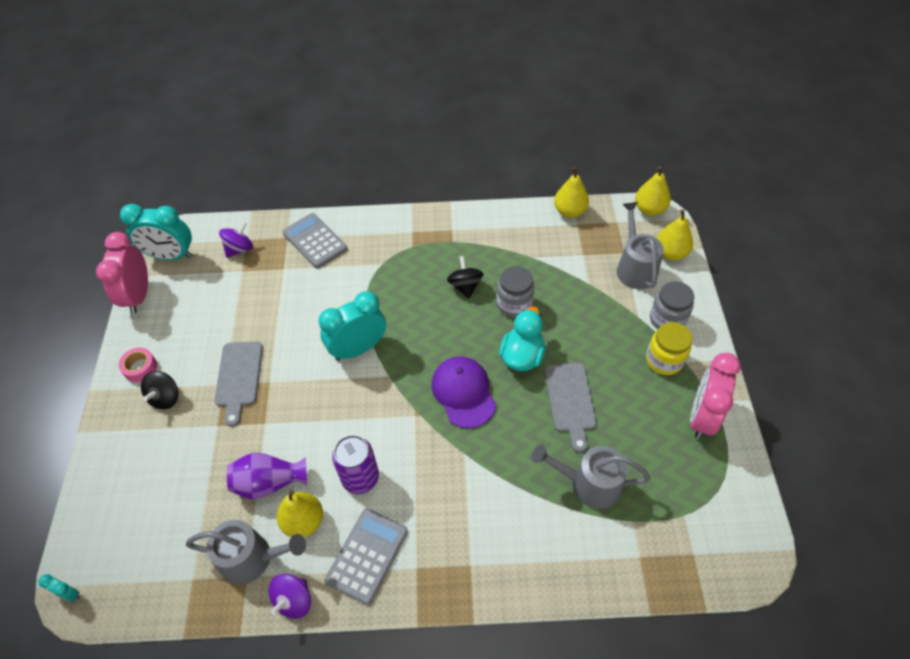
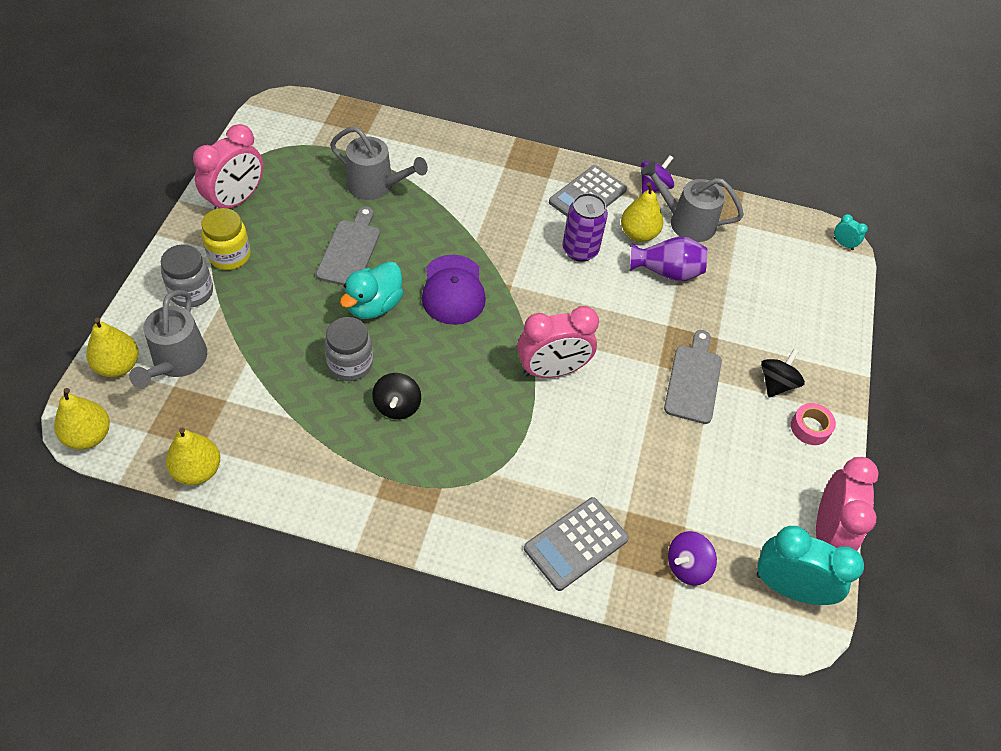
camera: 170 degrees left, 0 degrees up
(315, 241) = (576, 543): grey calculator -> grey calculator turned 75 degrees clockwise
(358, 348) = (552, 370): turquoise clock -> pink clock

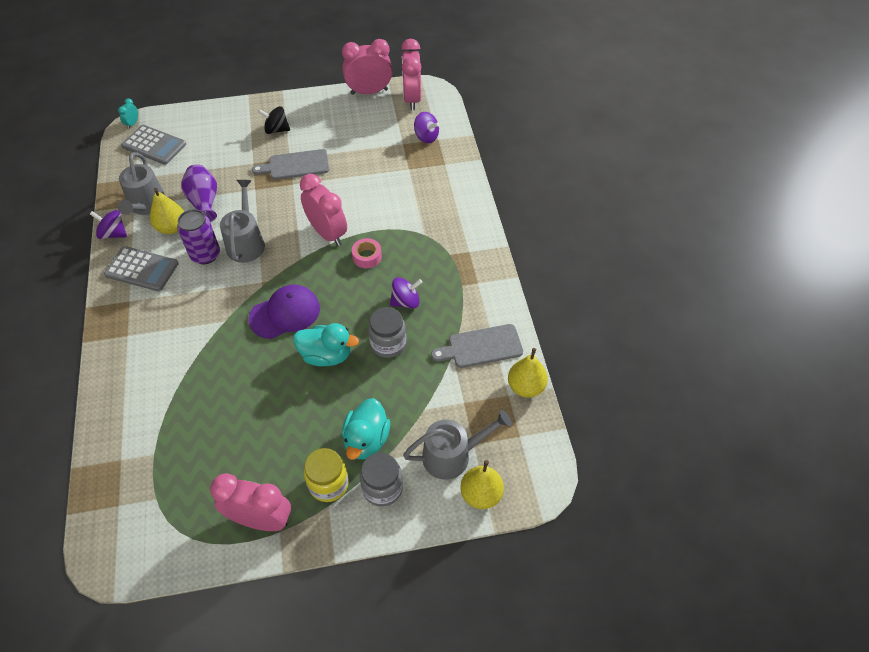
camera: 110 degrees left, 0 degrees up
(88, 436) = (547, 472): yellow pear -> none
(251, 300) = (366, 440): none -> turquoise duck
(350, 250) = (278, 398): grey cutting board -> grey cutting board (481, 347)
(375, 186) = (192, 417): grey watering can -> grey watering can (246, 242)
(397, 406) = (406, 301): black spinning top -> purple spinning top
(576, 543) = (444, 183): grey calculator -> grey calculator (154, 145)
(788, 587) = (412, 99): turquoise clock -> pink clock
(810, 428) = (302, 110): pink tape -> pink tape (367, 257)

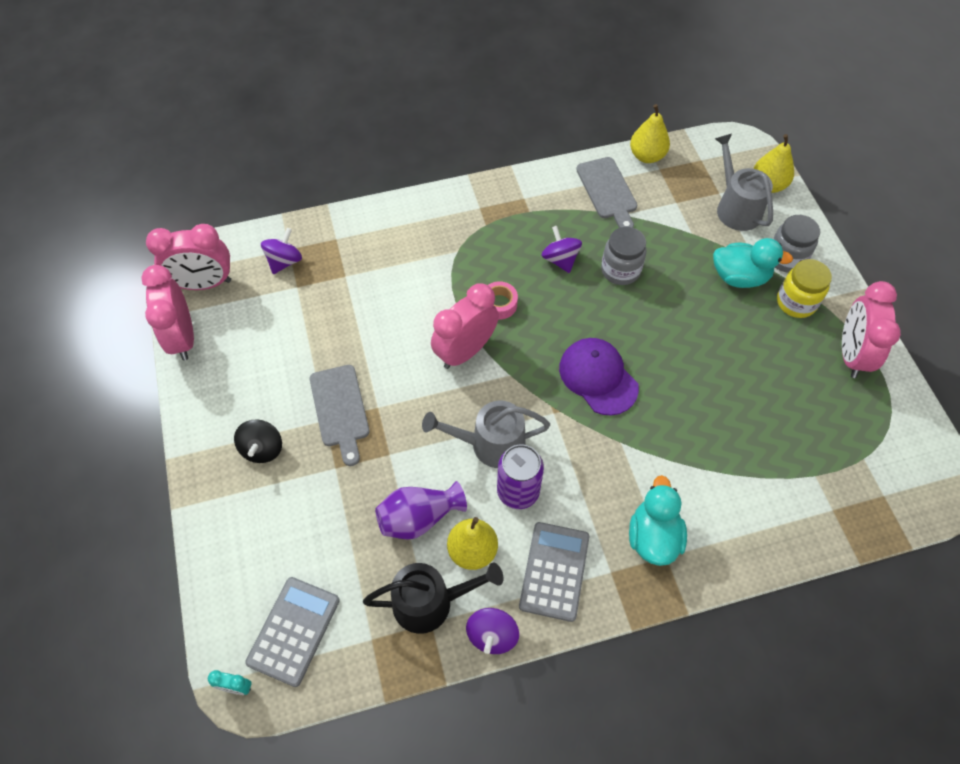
camera: 95 degrees left, 5 degrees up
(146, 205) = (430, 602): grey watering can -> black watering can
(326, 355) = (647, 326): turquoise duck -> turquoise duck (653, 537)

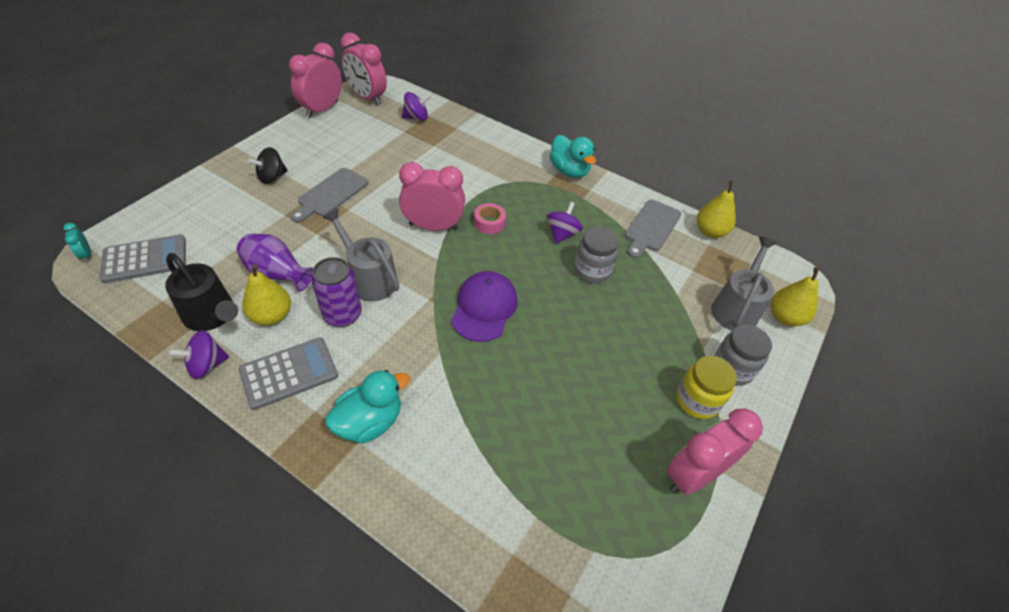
camera: 45 degrees right, 10 degrees down
(739, 277) = (674, 347): turquoise duck -> turquoise duck (569, 171)

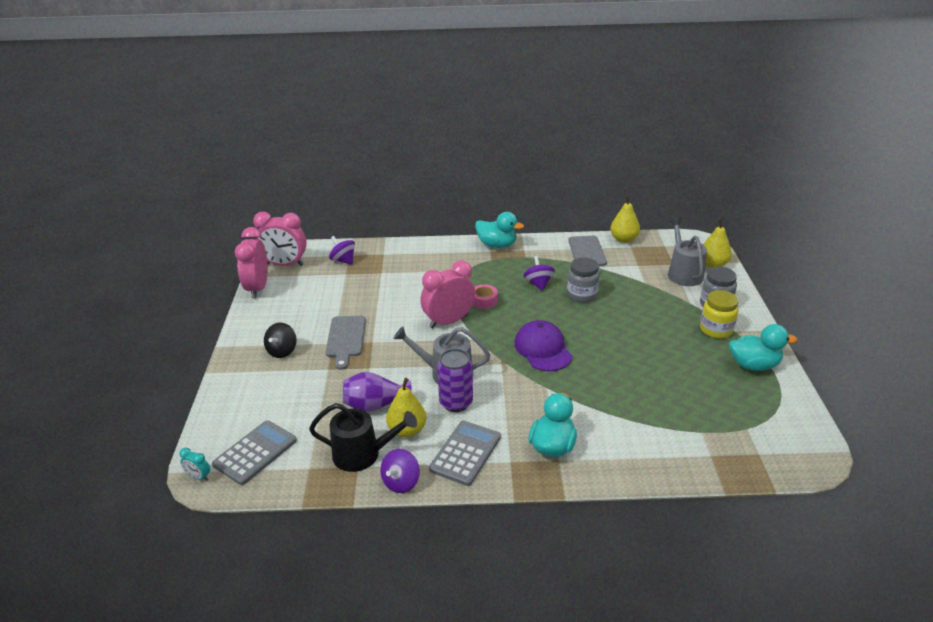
camera: 30 degrees left, 15 degrees down
(416, 118) = (343, 260): purple spinning top -> purple spinning top turned 90 degrees counterclockwise
(693, 475) = (754, 365): pink clock -> turquoise duck

